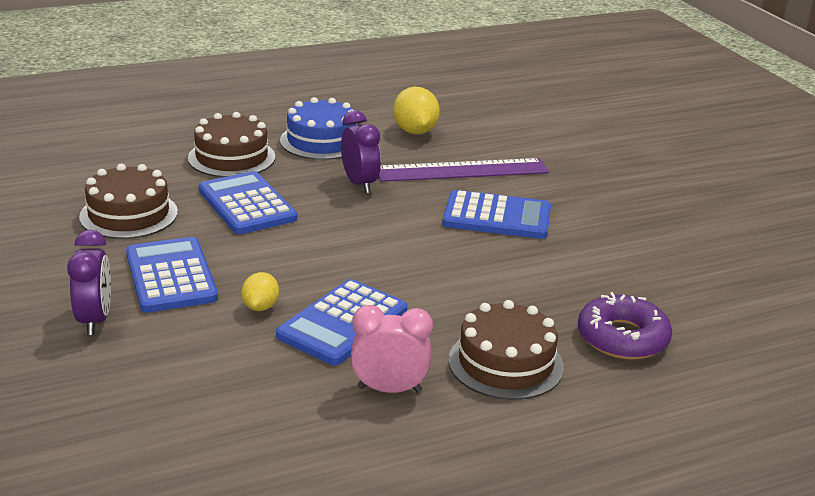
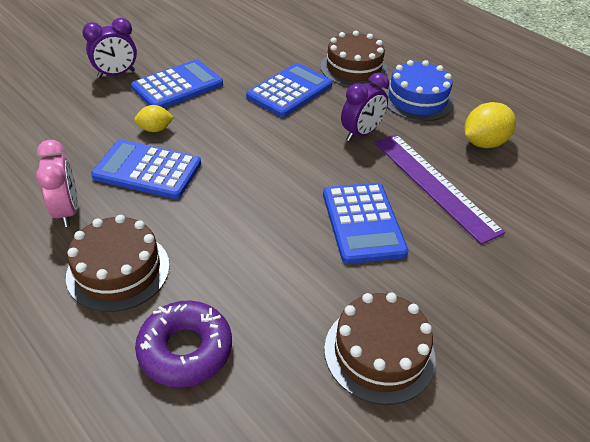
camera: 70 degrees right, 15 degrees up
(129, 214) = (245, 52): brown cake -> brown cake (379, 353)

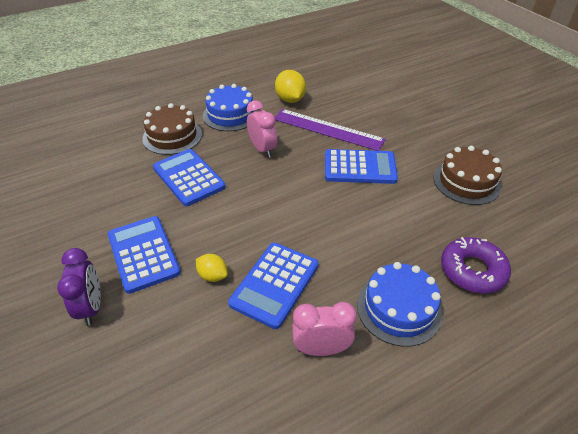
camera: 75 degrees left, 0 degrees up
(118, 270) = (399, 308): brown cake -> blue cake
(155, 129) = (213, 276): yellow lemon -> yellow lemon turned 60 degrees counterclockwise
(361, 133) = (262, 149): purple clock -> pink clock
(434, 185) = (327, 129): purple ruler -> purple ruler turned 45 degrees clockwise

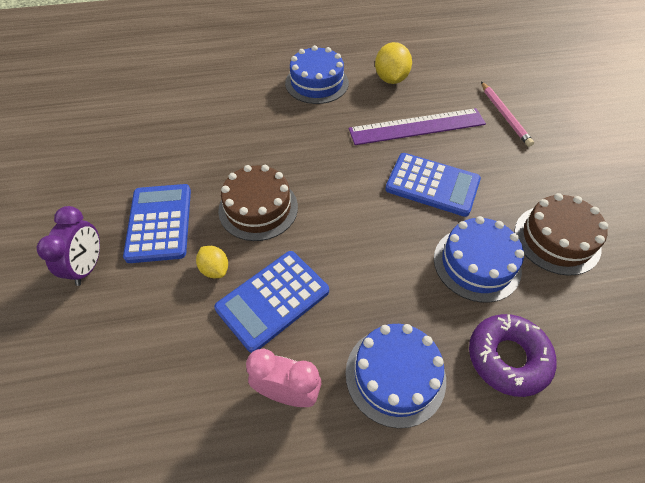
camera: 20 degrees right, 10 degrees up
(172, 136) = (245, 95): brown cake -> brown cake (258, 208)
(189, 177) = (240, 148): blue calculator -> none
(262, 149) = (332, 134): pink clock -> none
(327, 129) = (417, 127): purple ruler -> purple ruler turned 60 degrees counterclockwise
(389, 107) = (504, 115): none -> pink pencil
(419, 213) = (477, 263): none -> blue cake

